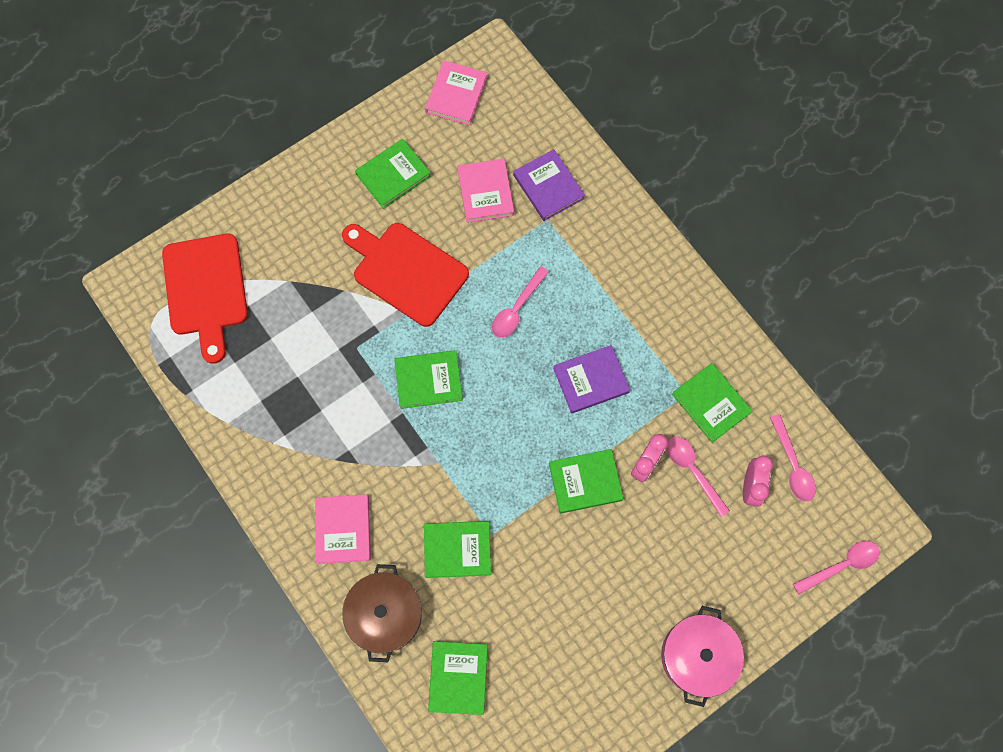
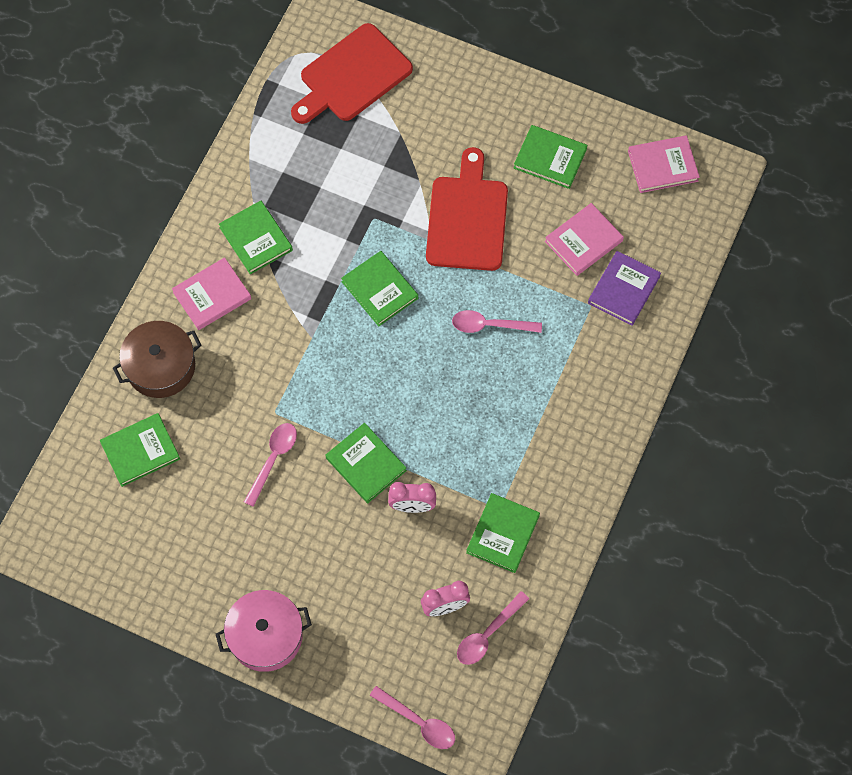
camera: 60 degrees right, 5 degrees down
(457, 549) = (246, 393): green book -> green book (256, 239)
(591, 380) = (461, 421): purple book -> none
(692, 470) = (430, 549): pink spoon -> pink spoon (273, 459)

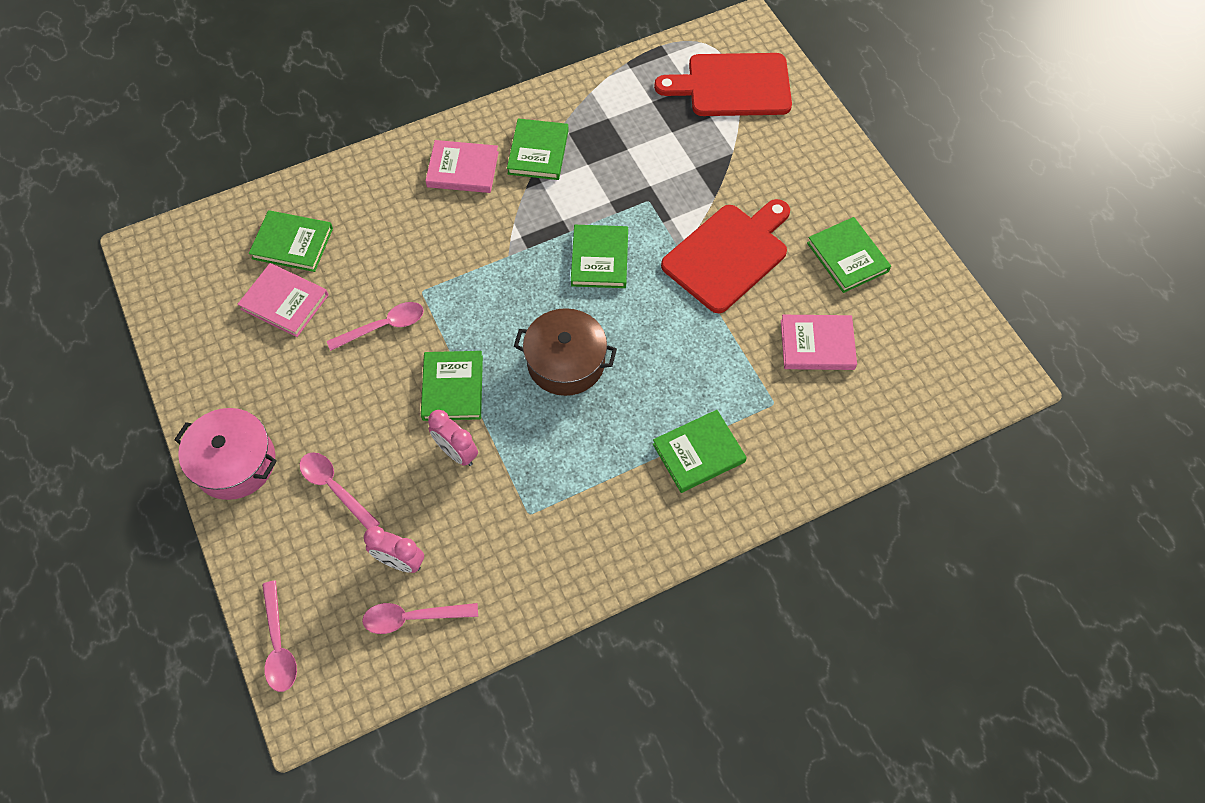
camera: 40 degrees right, 5 degrees down
(160, 366) = (371, 193): brown pot -> brown pot (566, 362)
(489, 325) = (666, 353): pink spoon -> pink spoon (334, 487)
(503, 534) = (510, 539): green book -> green book (698, 453)
(623, 290) = (818, 412): purple book -> none
(662, 166) = (950, 333): pink book -> pink book (285, 302)

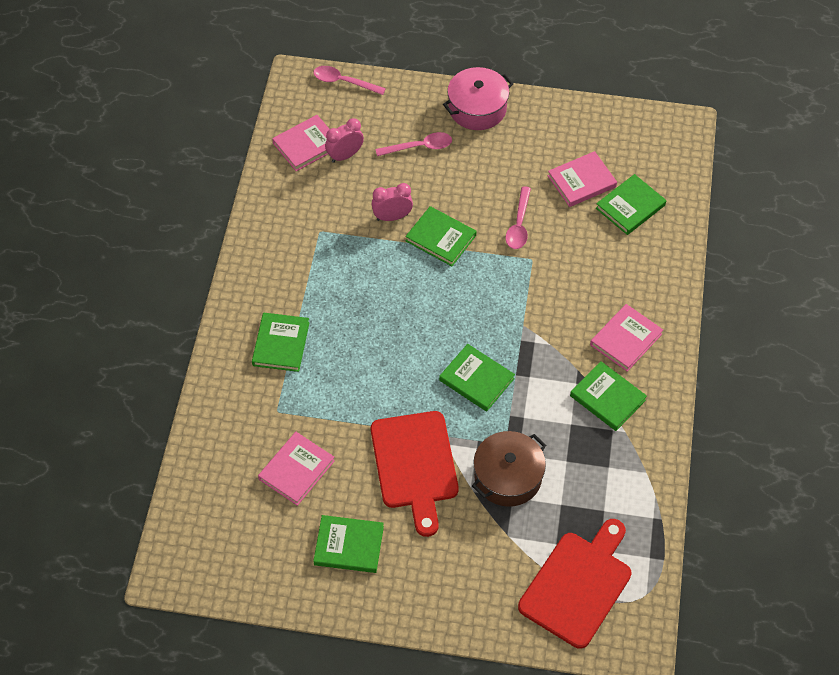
camera: 125 degrees right, 5 degrees down
(412, 617) = (306, 145): pink spoon -> pink book
(566, 362) = (408, 310): brown pot -> brown pot (508, 477)

